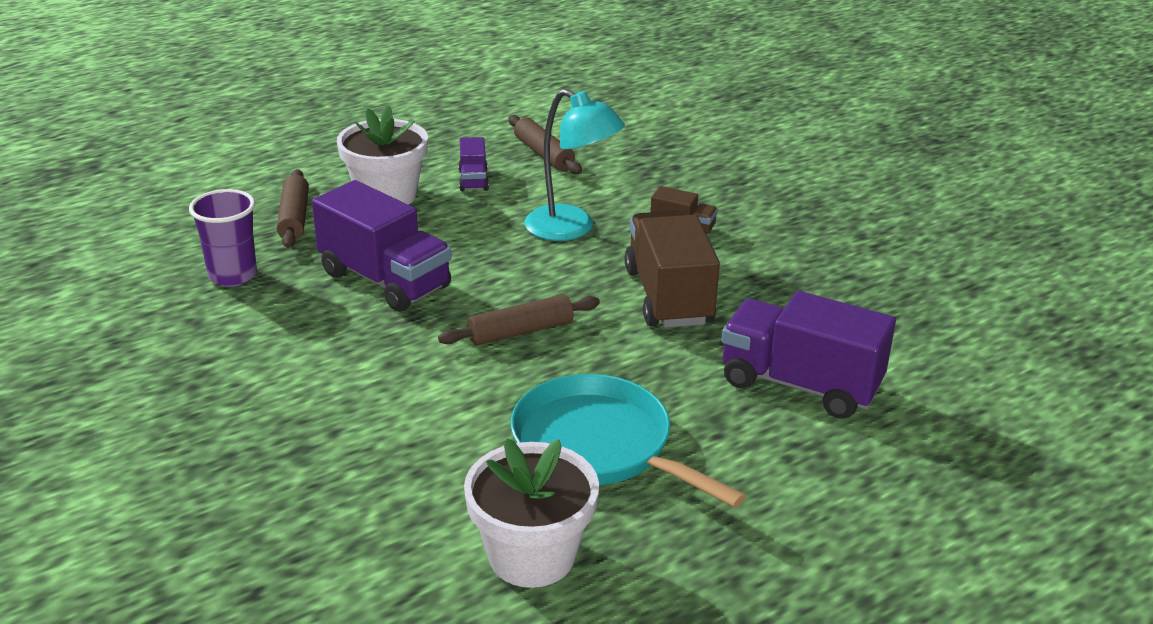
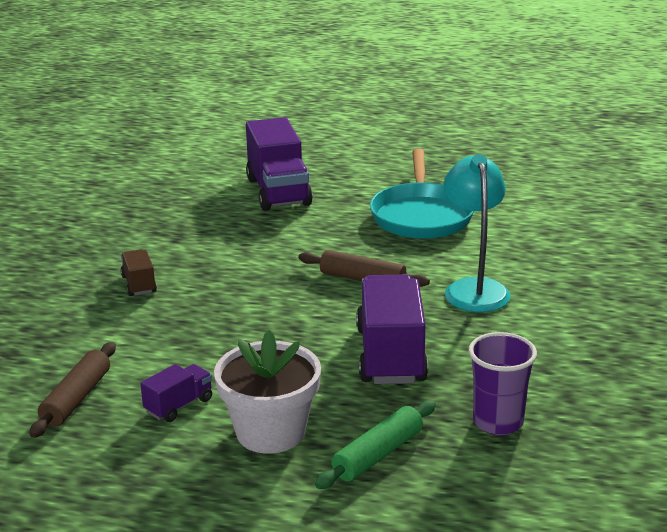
camera: 130 degrees left, 5 degrees down
(294, 218) = (378, 454): brown rolling pin -> green rolling pin
(531, 556) = (520, 199): white flower pot -> none
(571, 229) = (201, 323): turquoise lamp -> turquoise lamp (474, 288)
(668, 296) = (243, 254): brown truck -> none

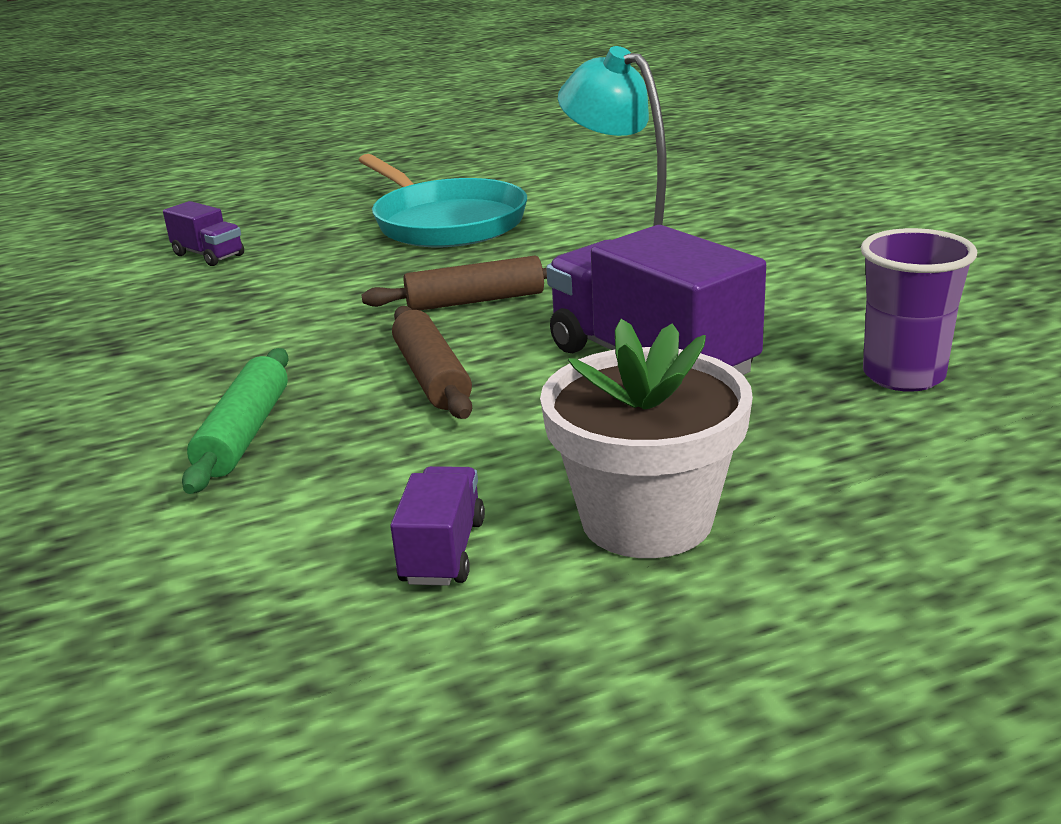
camera: 35 degrees left, 0 degrees up
(77, 398) = (232, 628): brown rolling pin -> brown rolling pin (432, 377)
(139, 284) = (127, 422): brown truck -> none
(278, 192) = (208, 255): purple truck -> purple truck, size x0.48
(378, 454) = (838, 476): green rolling pin -> green rolling pin (244, 433)

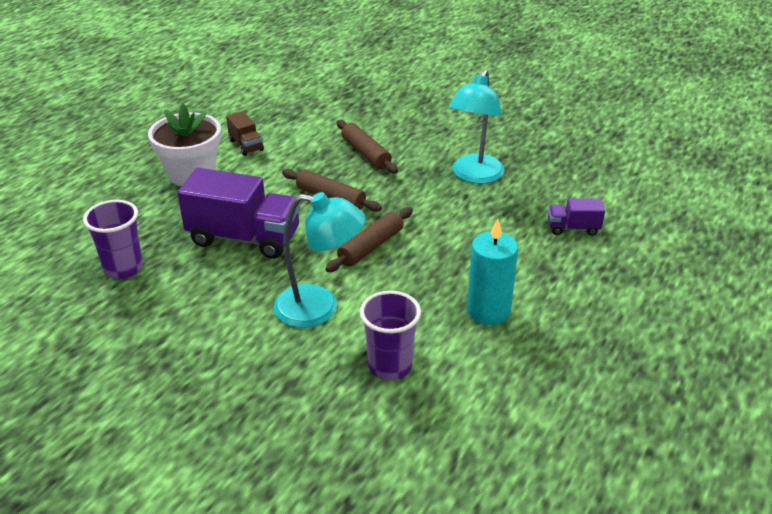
camera: 140 degrees right, 10 degrees up
(171, 340) = (474, 176): none -> turquoise lamp
(244, 433) = (366, 153): green rolling pin -> brown rolling pin
(443, 551) = (246, 145): purple truck -> brown truck
(445, 222) = (488, 311): turquoise pan -> turquoise candle
(611, 213) = (390, 366): none -> purple cup

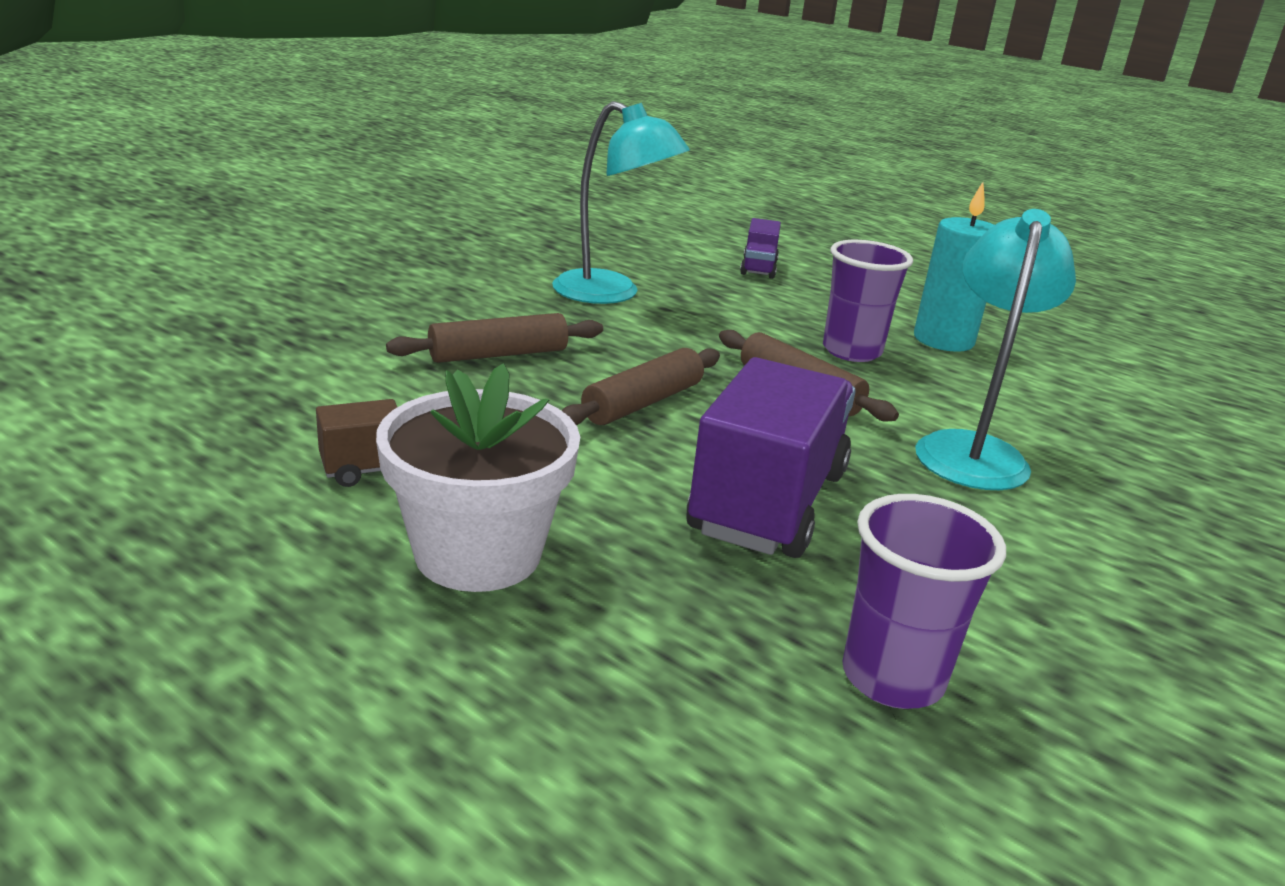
camera: 85 degrees left, 10 degrees down
(390, 366) = (1085, 415): purple cup -> purple cup (851, 351)

